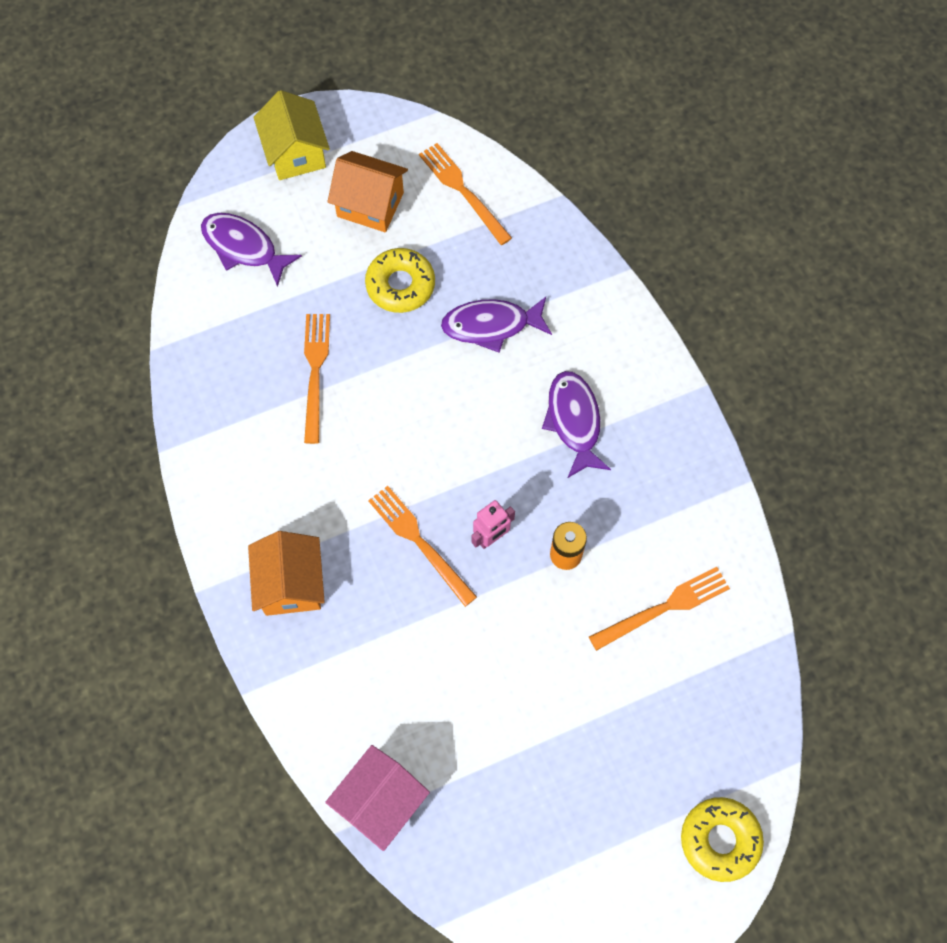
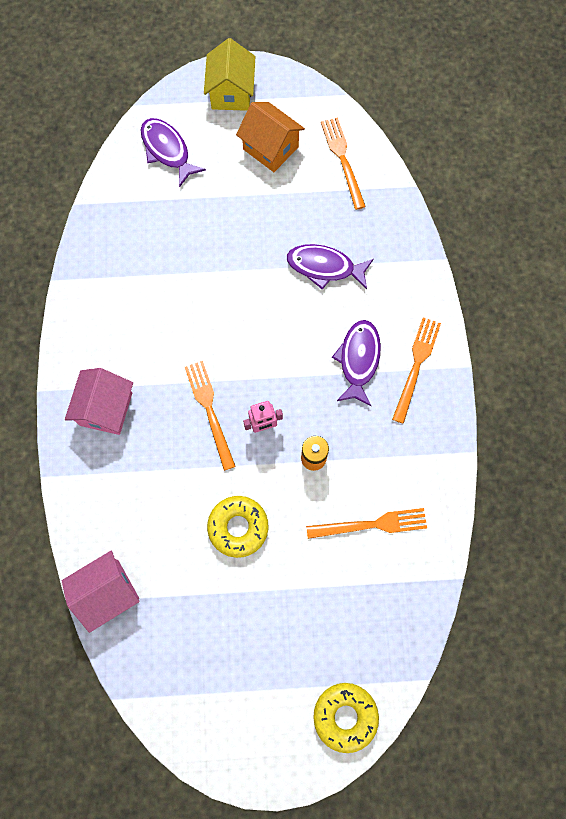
camera: 20 degrees right, 5 degrees up
(291, 584) = (106, 409): orange house -> pink house
(315, 372) = (183, 259): orange fork -> orange fork (416, 366)
(400, 285) = (269, 215): yellow donut -> yellow donut (238, 527)

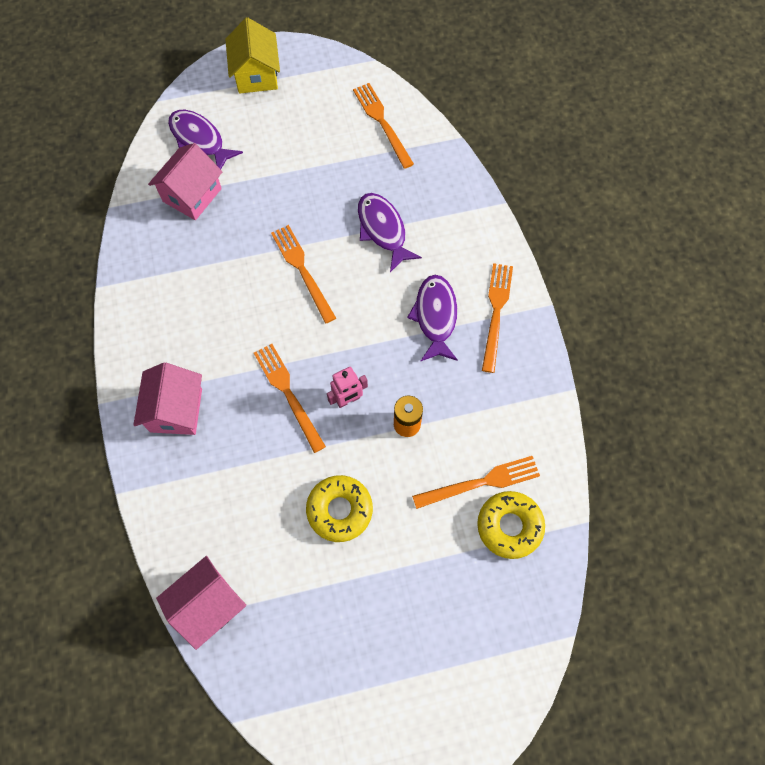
camera: 10 degrees left, 5 degrees down
(152, 204) = (192, 195): none -> pink house
(242, 294) = (302, 270): none -> orange fork
(270, 148) = (306, 122): orange house -> none
(324, 267) = (383, 230): purple fish -> purple fish turned 60 degrees clockwise
(345, 716) = (491, 692): yellow donut -> yellow donut (509, 526)

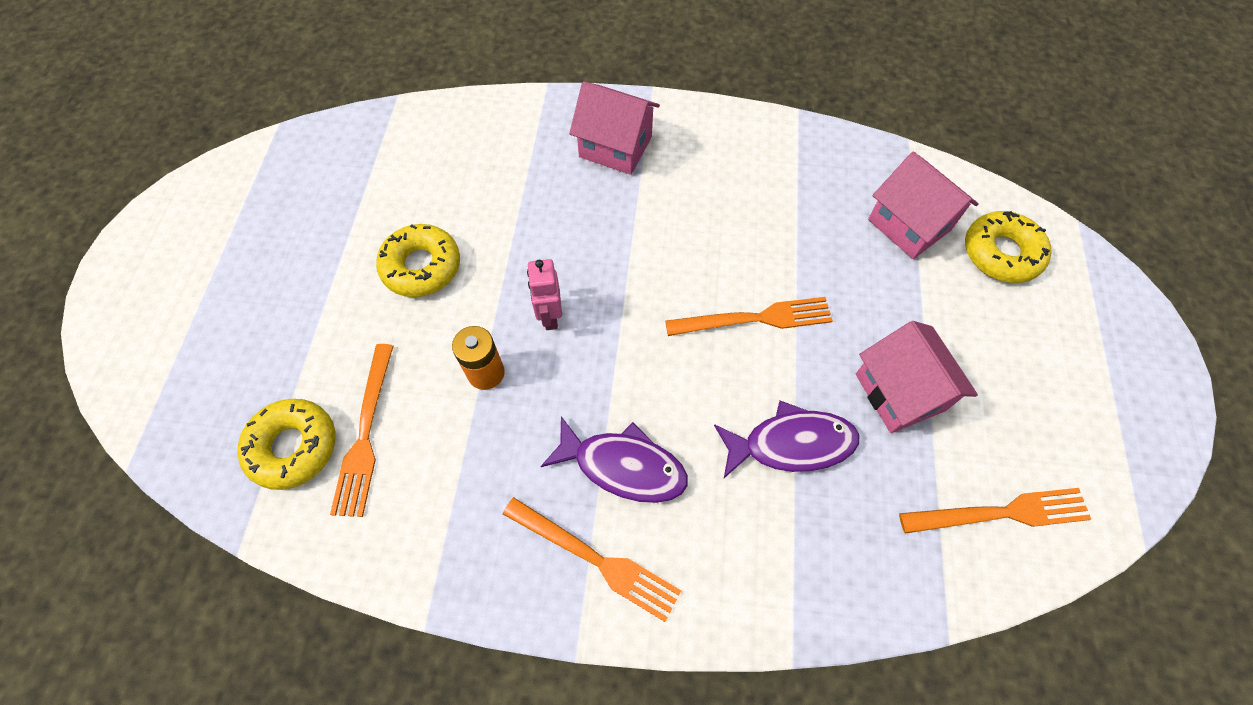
camera: 110 degrees right, 5 degrees down
(199, 140) = (1001, 253): purple fish -> yellow donut
(208, 604) = (395, 129): pink house -> pink house (899, 392)
(256, 75) = (1119, 354): yellow house -> none
(288, 393) = (587, 255): orange fork -> none

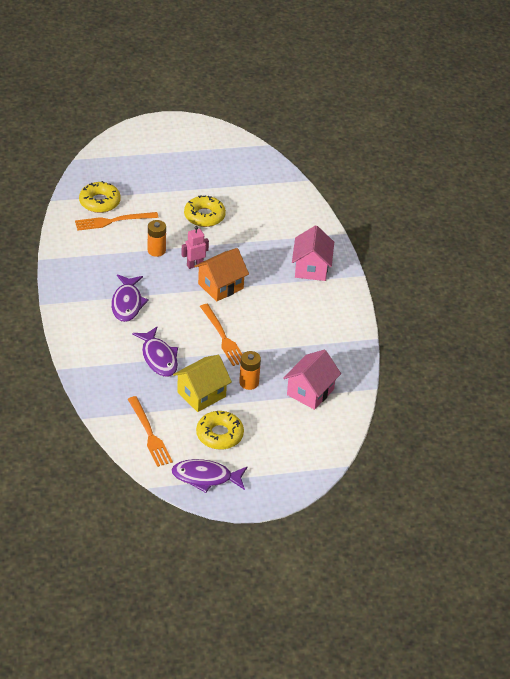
camera: 70 degrees right, 20 degrees down
(596, 559) = (82, 302): orange fork -> none
(620, 289) = (220, 286): none -> orange house
(877, 307) = (249, 382): none -> orange battery
(899, 392) = (201, 394): pink house -> yellow house
(1001, 253) = (307, 431): yellow donut -> yellow donut (219, 435)
(1114, 439) = (205, 477): none -> purple fish

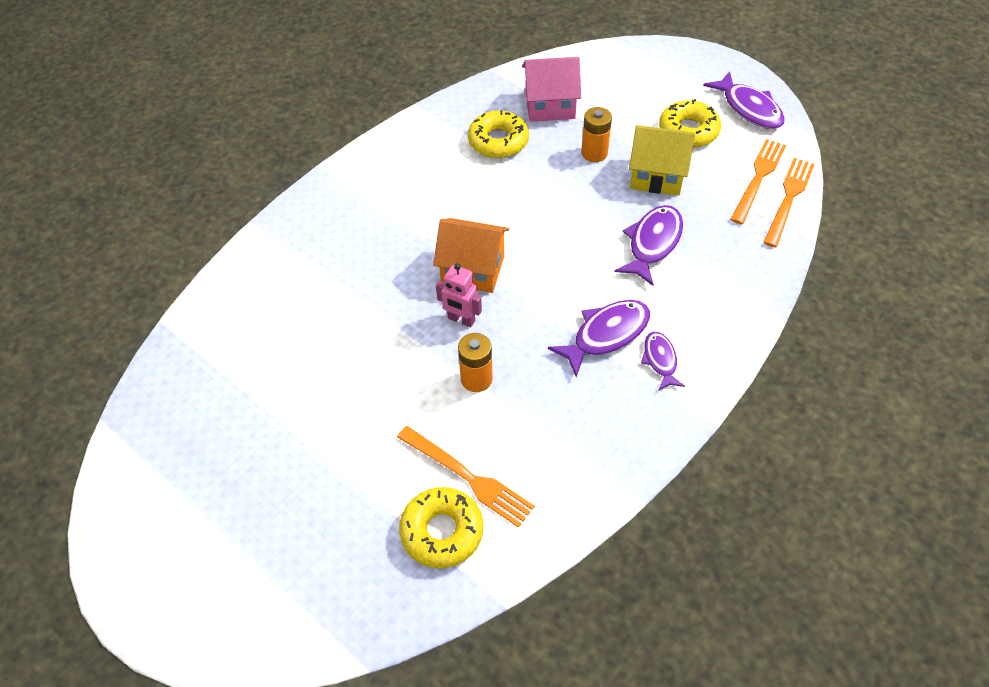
camera: 125 degrees left, 10 degrees up
(92, 310) = (660, 360): none -> purple fish
(204, 216) = (349, 378): yellow donut -> yellow donut (498, 141)
(223, 337) = (554, 213): orange fork -> orange fork (789, 199)
(311, 268) = (351, 212): pink house -> none

